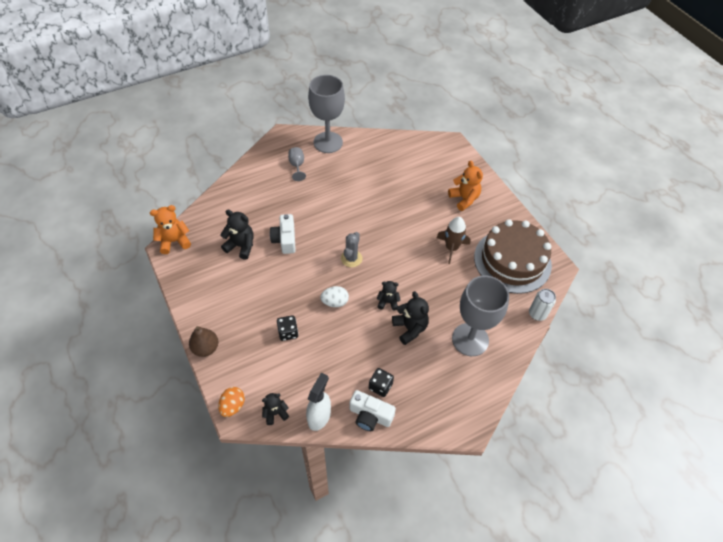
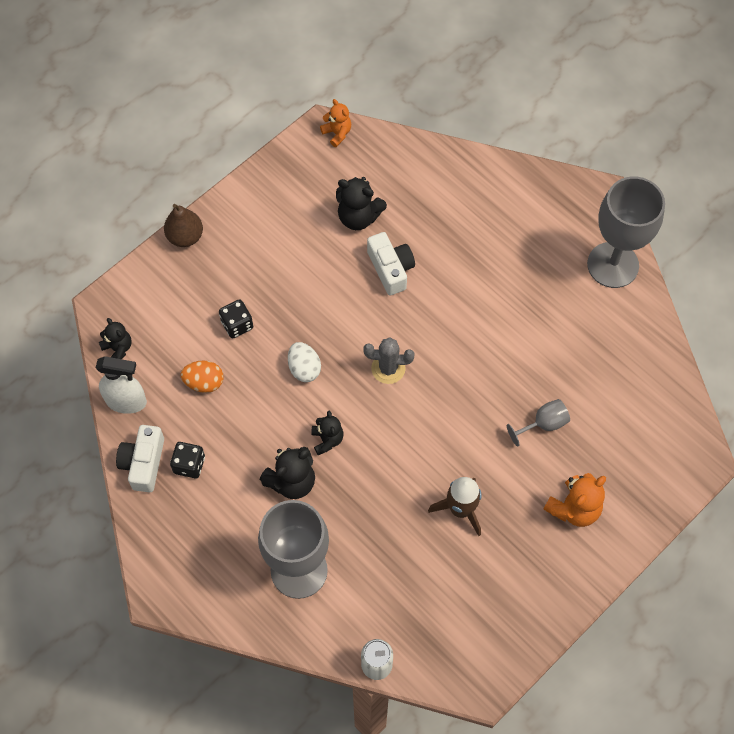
camera: 75 degrees right, 10 degrees up
(174, 241) = (337, 133): orange teddy bear -> orange teddy bear, size x0.64
(233, 406) = (115, 297): orange egg -> orange egg (204, 382)
(241, 246) = (358, 217): black teddy bear -> black teddy bear turned 105 degrees clockwise
(285, 239) = (390, 269): white camera -> white camera turned 90 degrees clockwise
(297, 166) = (541, 237): grey goblet -> grey goblet (543, 424)
(512, 260) = (469, 610): brown cake -> none

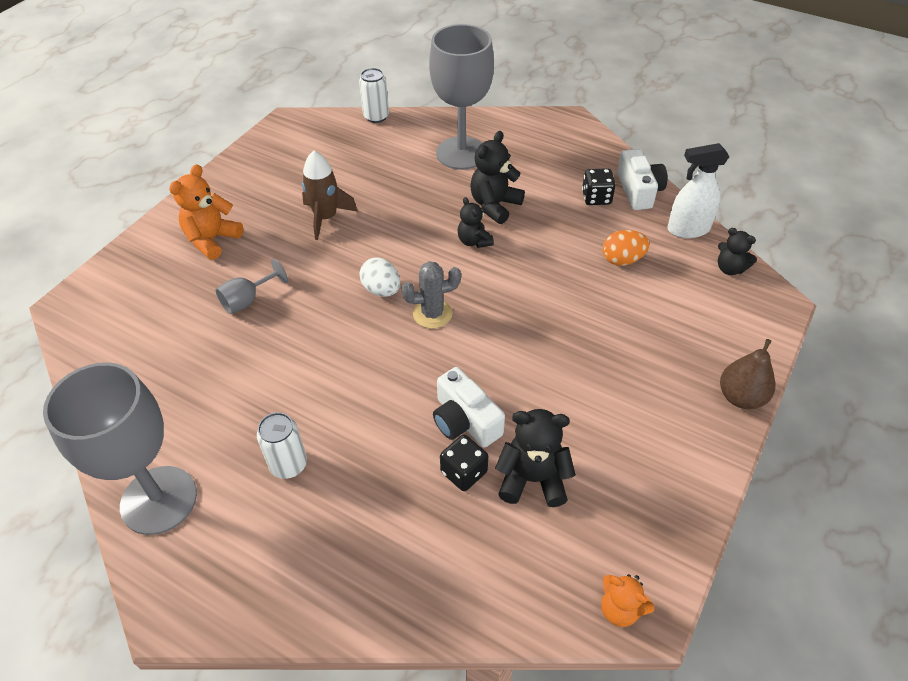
camera: 165 degrees right, 15 degrees down
(237, 325) = (619, 317): black dice -> black dice (464, 472)
(304, 368) = (524, 294): white egg -> white egg (381, 290)
(522, 268) = (288, 465): none -> white can

